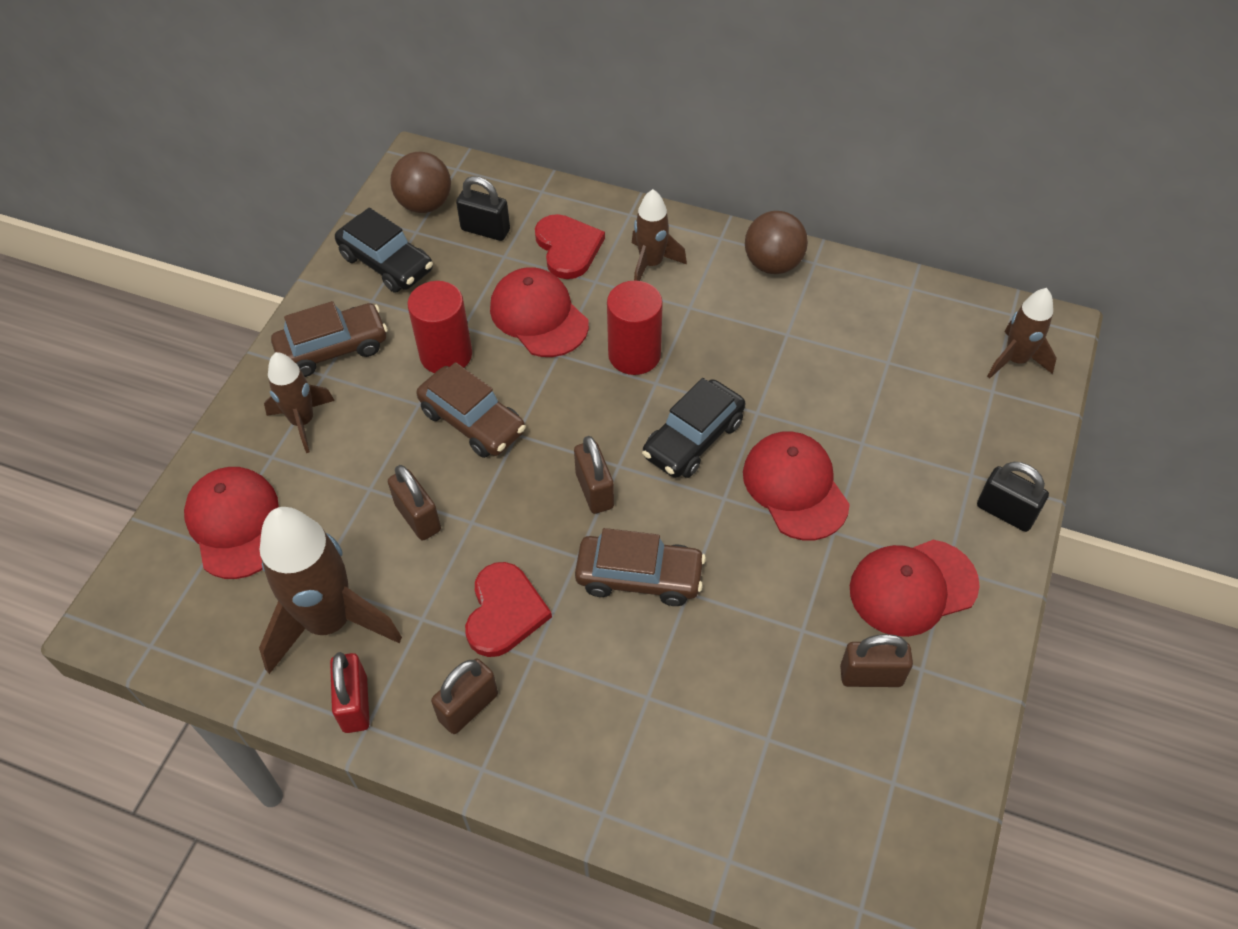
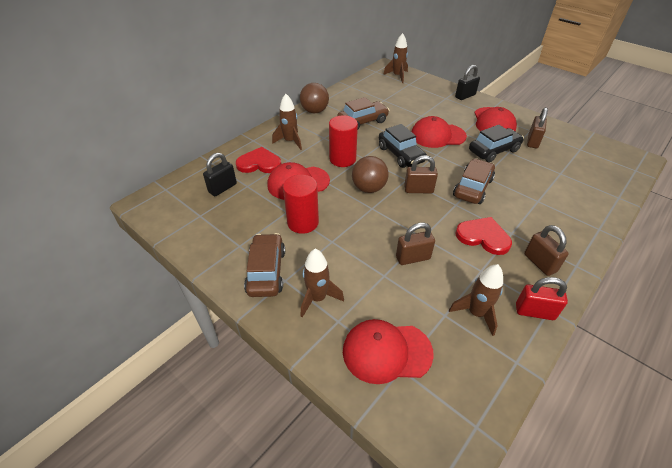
camera: 70 degrees left, 10 degrees down
(330, 622) = (476, 313): brown rocket -> brown rocket, size x0.57
(386, 263) = (215, 233): black car -> black car (493, 151)
(425, 204) = (181, 207): brown ball -> brown ball (369, 188)
(472, 421) = (355, 222): brown car -> brown car (362, 121)

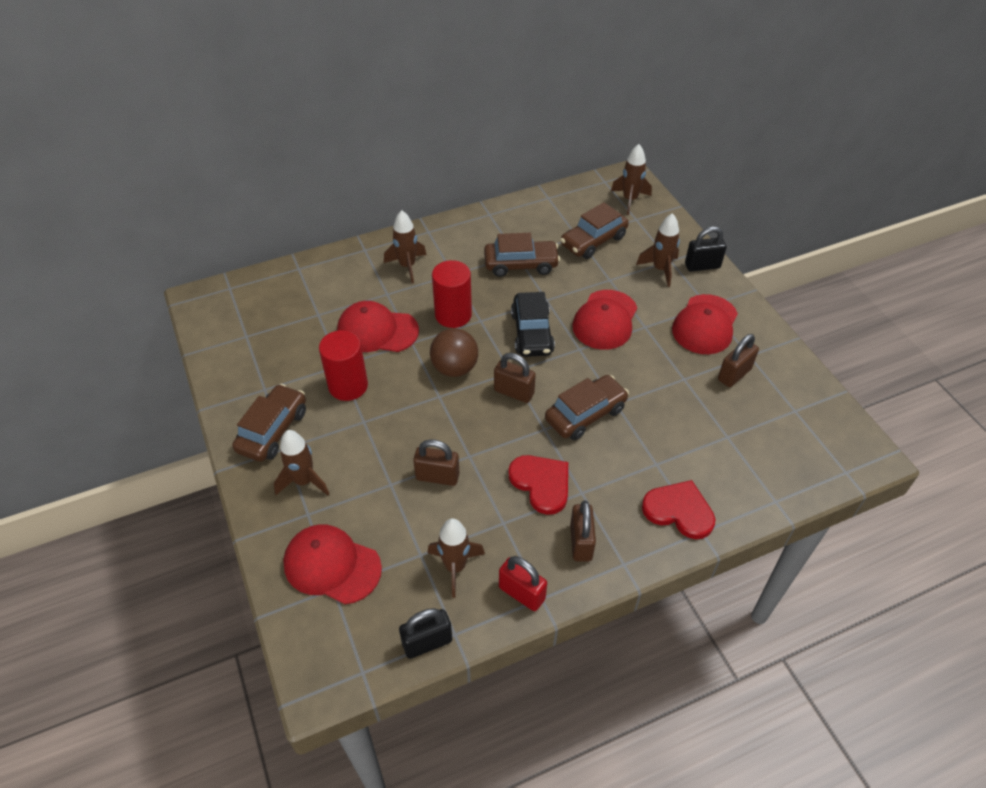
camera: 25 degrees right, 5 degrees up
(222, 188) = (290, 308): black padlock -> black padlock (427, 642)
(259, 163) = (351, 287): red heart -> red heart (679, 511)
(314, 111) = (470, 227): brown ball -> none
(395, 99) = (593, 241): none -> brown car
(437, 135) = (605, 320): red cap -> red cap turned 90 degrees counterclockwise
(444, 103) = (660, 269): none -> brown rocket
(493, 151) = (663, 370): black car -> none

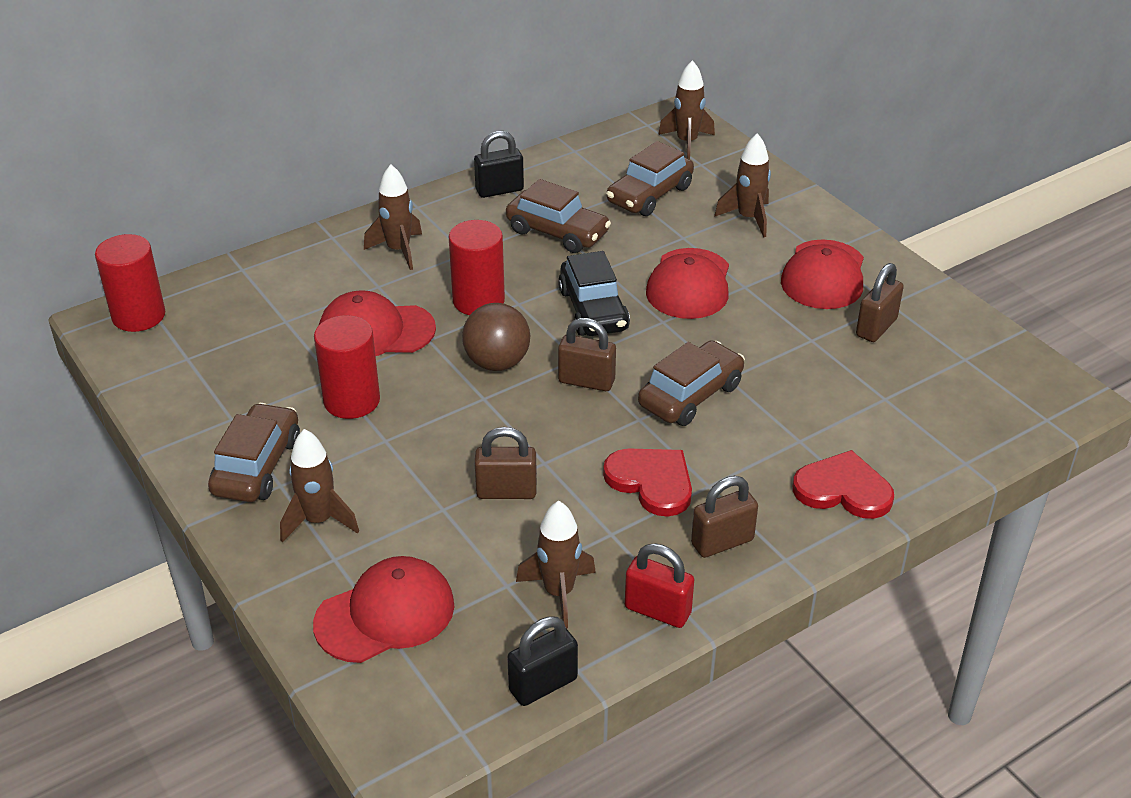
camera: 10 degrees left, 10 degrees down
(222, 297) = (139, 316): none -> red cylinder
(332, 565) = (385, 614): red cap -> red cap turned 135 degrees clockwise
(521, 264) = (557, 232): brown car -> brown car turned 45 degrees clockwise
(581, 542) = (722, 542): brown padlock -> brown padlock turned 75 degrees clockwise
(702, 266) = (803, 209): black padlock -> black padlock (499, 190)

